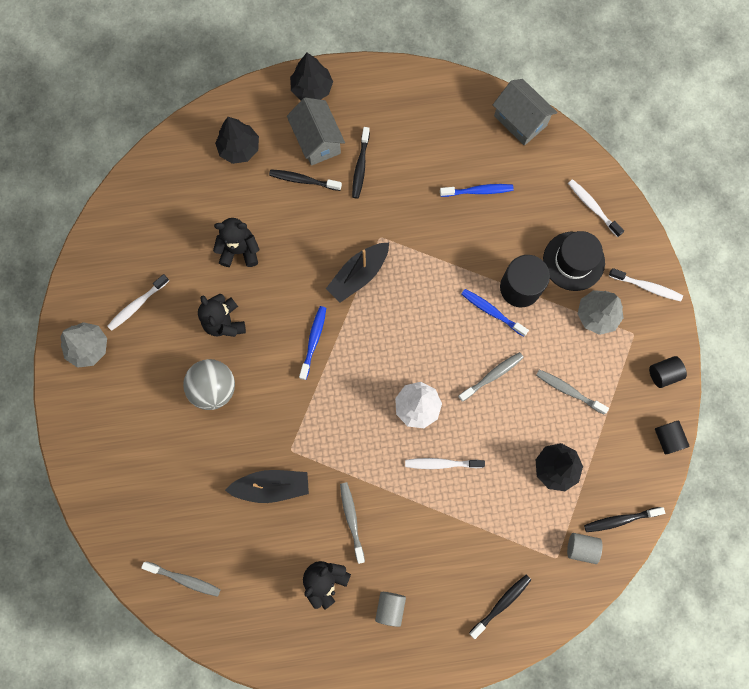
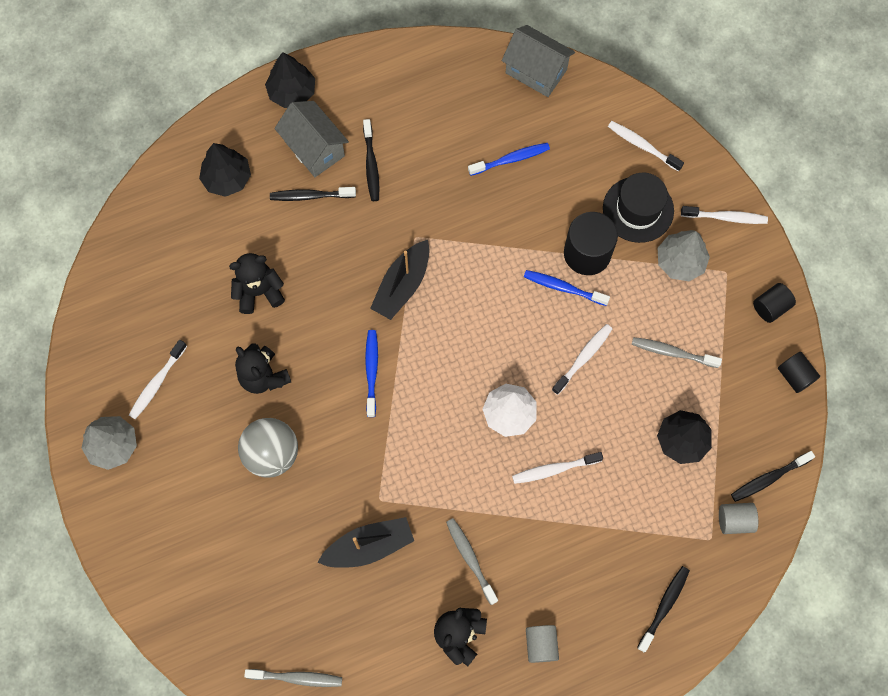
camera: 15 degrees left, 5 degrees down
(492, 375) = (583, 358): grey toothbrush -> white toothbrush

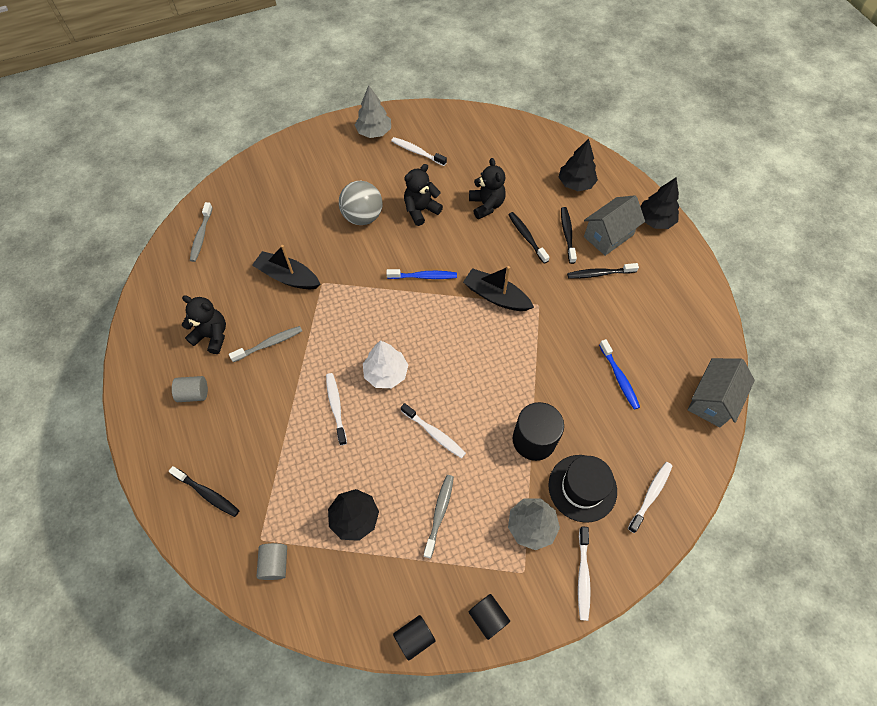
camera: 90 degrees right, 10 degrees down
(369, 546) = (288, 277): black boat -> black boat turned 135 degrees clockwise
(563, 288) = (499, 418): blue toothbrush -> none
(768, 478) = (312, 601): black toothbrush -> black toothbrush (526, 237)

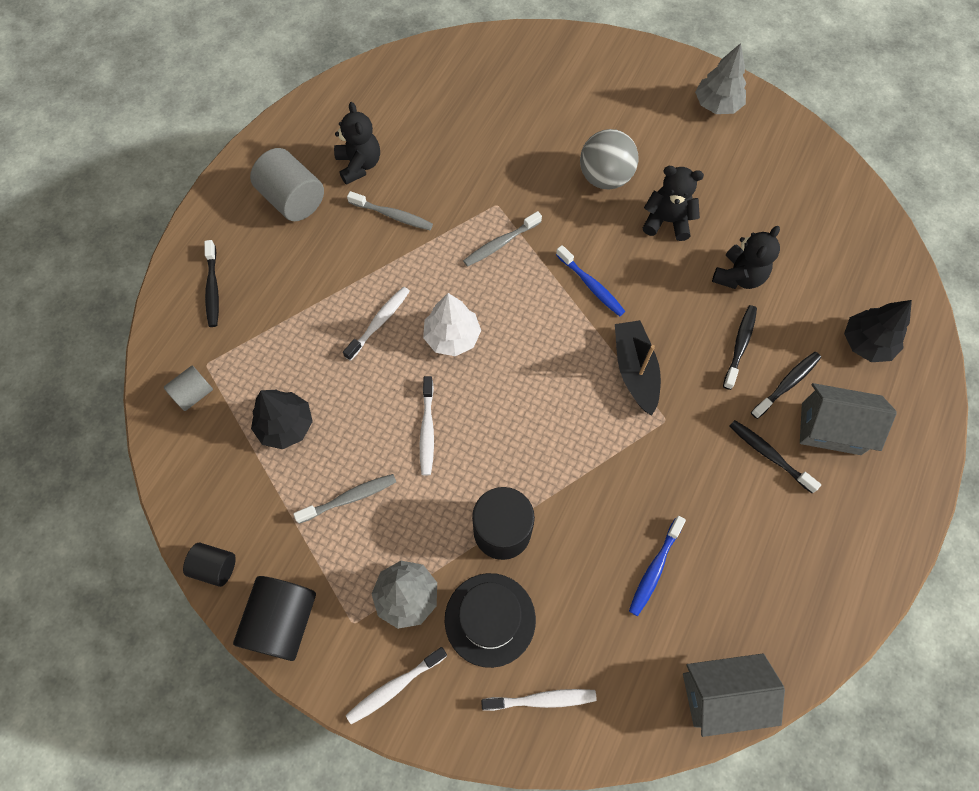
camera: 50 degrees right, 5 degrees up
(194, 394) = (293, 199): grey cylinder -> grey cylinder, size x1.73
(201, 236) = (449, 70): grey toothbrush -> grey toothbrush (500, 244)
(288, 277) = (475, 172): black boat -> none
(417, 152) = (735, 161): white toothbrush -> none
(488, 617) = (283, 621): black cylinder -> black cylinder, size x1.73
(655, 220) = (908, 465): black tree -> none

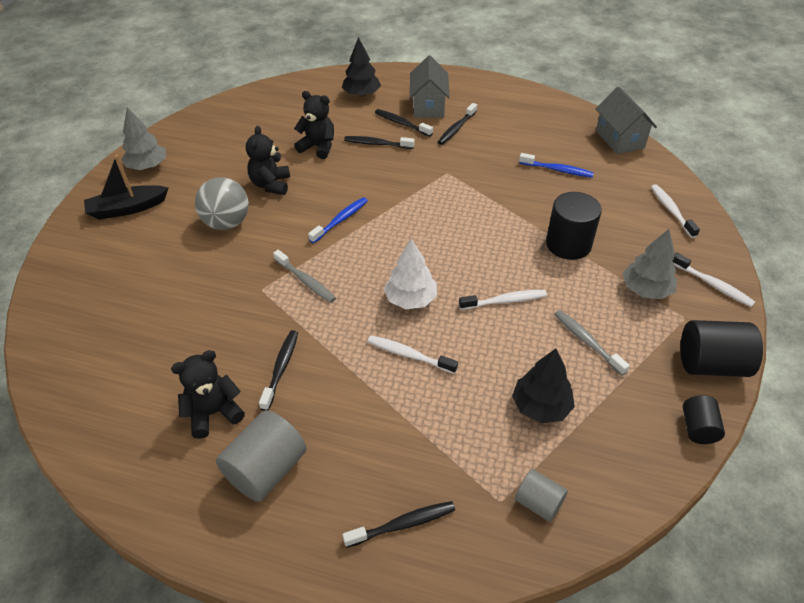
camera: 100 degrees left, 20 degrees down
(393, 215) = (281, 368): grey toothbrush -> black toothbrush
(490, 619) = (635, 242): black hat -> none
(635, 370) = (412, 190): black boat -> black boat (127, 208)

